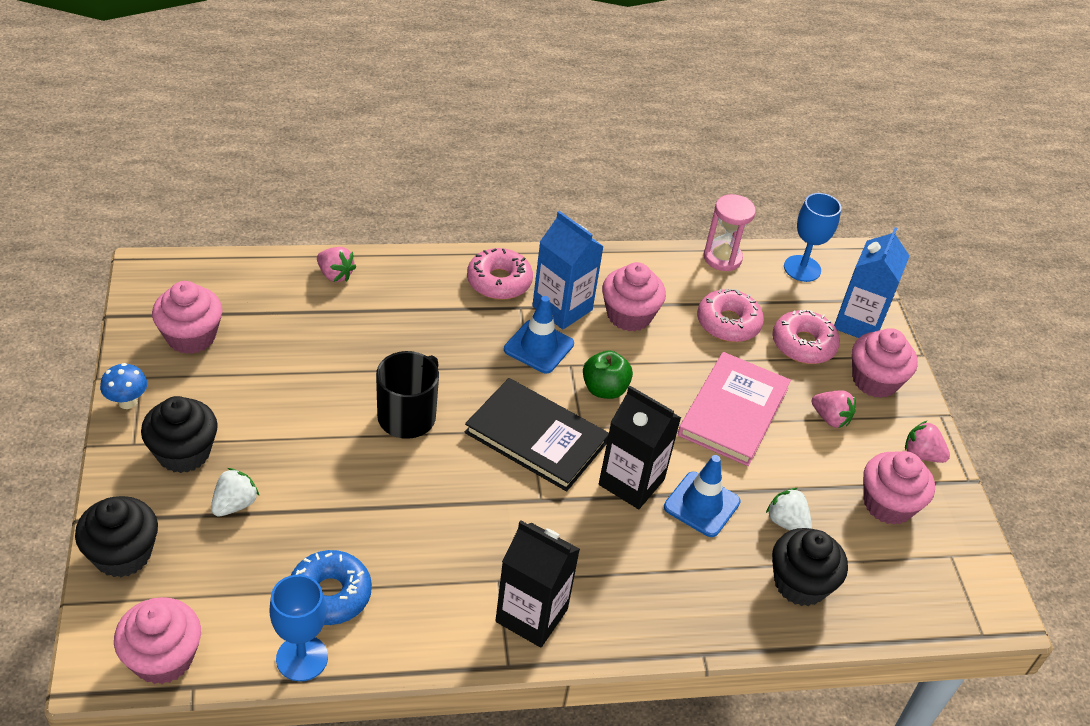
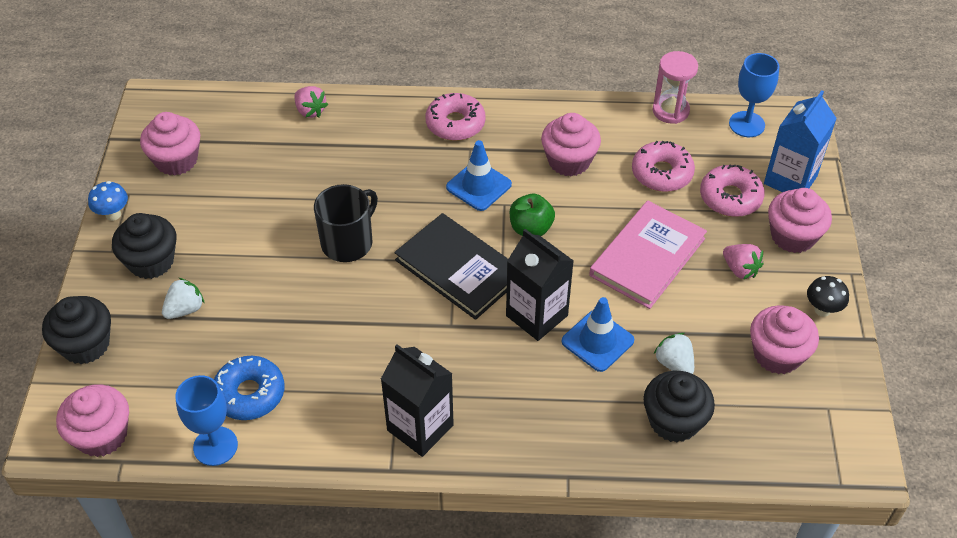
camera: 15 degrees right, 5 degrees up
(562, 308) = (508, 151): blue carton -> none
(921, 454) = (822, 310): pink strawberry -> black mushroom

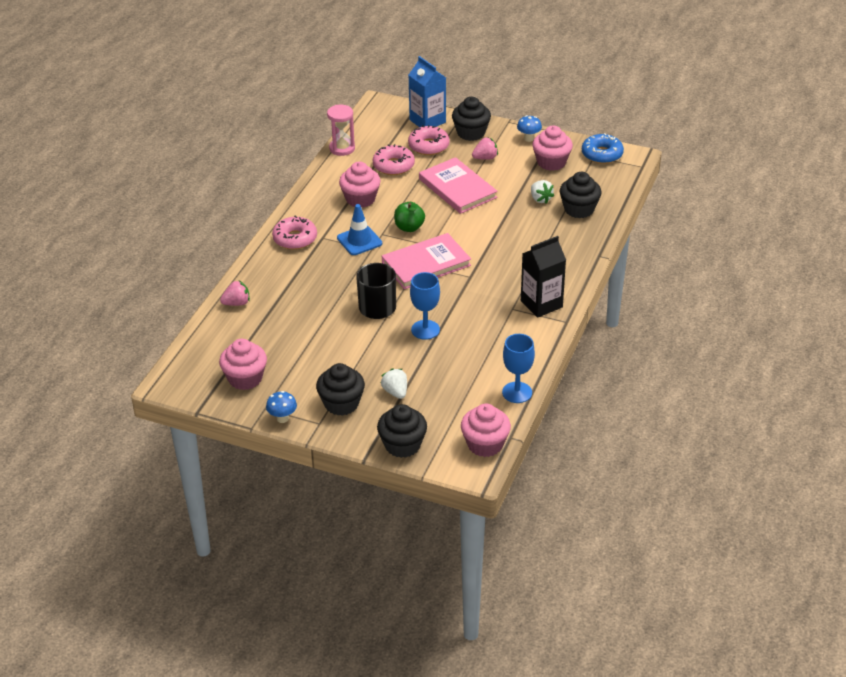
camera: 70 degrees left, 10 degrees down
(249, 394) = (482, 371): blue donut -> blue donut (602, 154)
(458, 268) = (426, 264): black book -> pink book
(536, 315) = (480, 241): black carton -> none
(597, 341) = (511, 222): blue traffic cone -> none
(674, 364) = (540, 199): white strawberry -> white strawberry turned 105 degrees counterclockwise
(746, 124) = (372, 123): blue goblet -> blue goblet (425, 330)
(793, 236) = (471, 133): pink cupcake -> black cupcake
(822, 310) = (528, 138): black mushroom -> blue mushroom

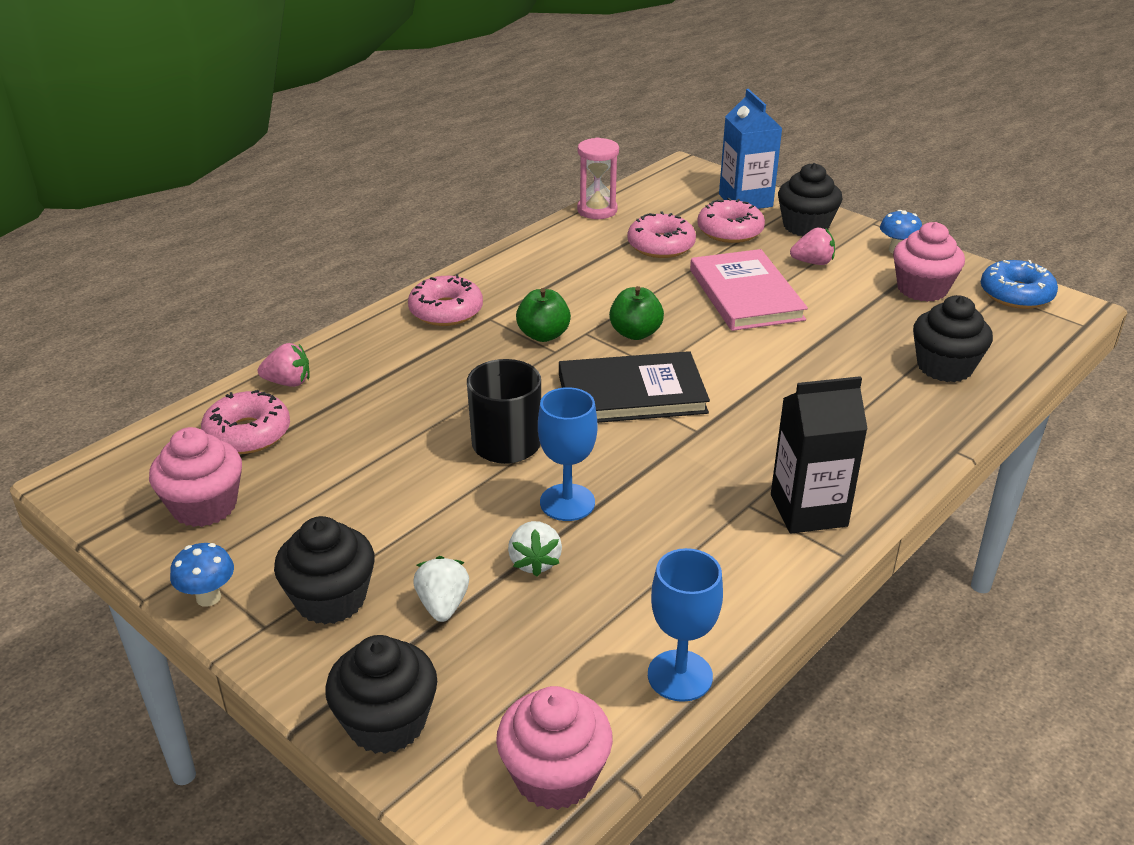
camera: 20 degrees right, 5 degrees down
(237, 336) = (248, 433): none -> pink donut
(359, 241) = (543, 335): blue traffic cone -> green apple
(360, 199) = (582, 278): pink cupcake -> none
(426, 264) = (631, 393): pink book -> black book
(540, 199) = (880, 337): white strawberry -> white strawberry (534, 562)

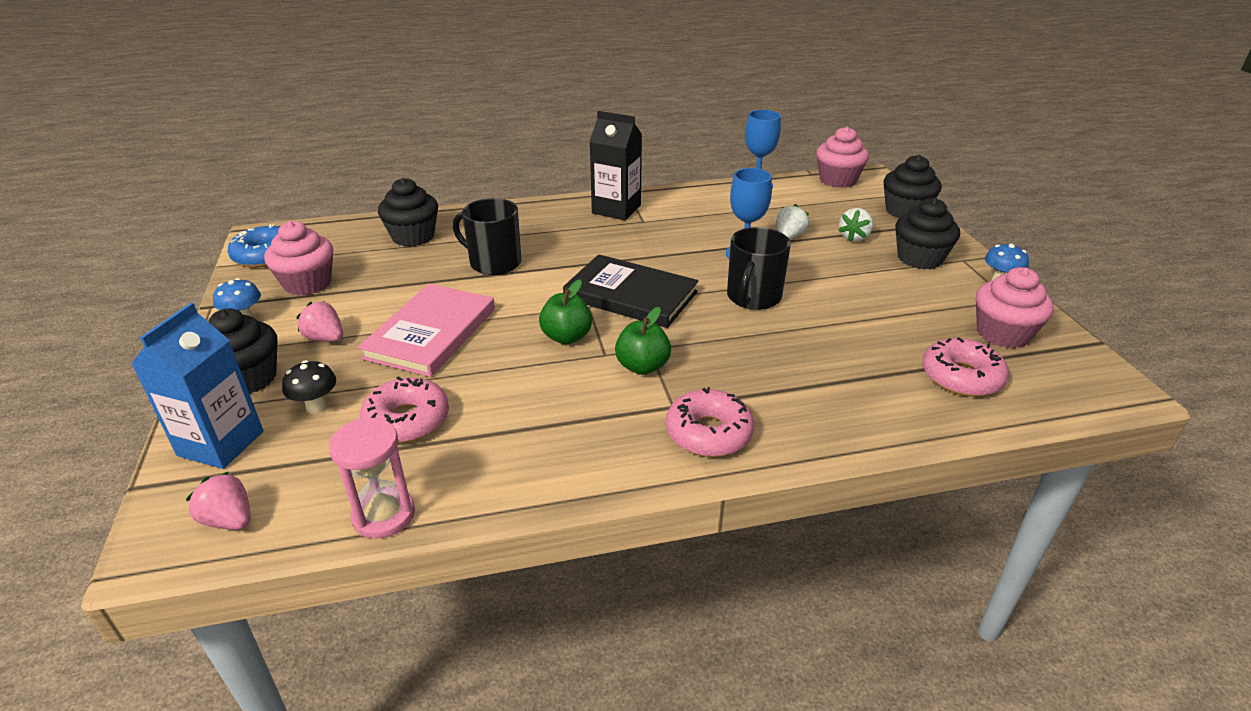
camera: 145 degrees left, 0 degrees up
(288, 382) = (912, 413): pink strawberry -> pink strawberry (229, 520)
(730, 231) = (316, 407): pink donut -> black mushroom
(812, 372) = (494, 263): none -> black mug

